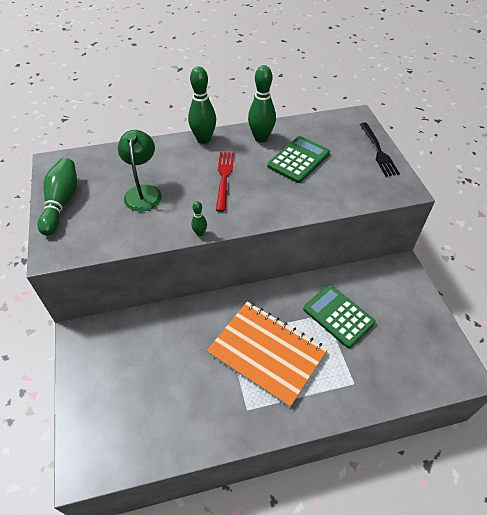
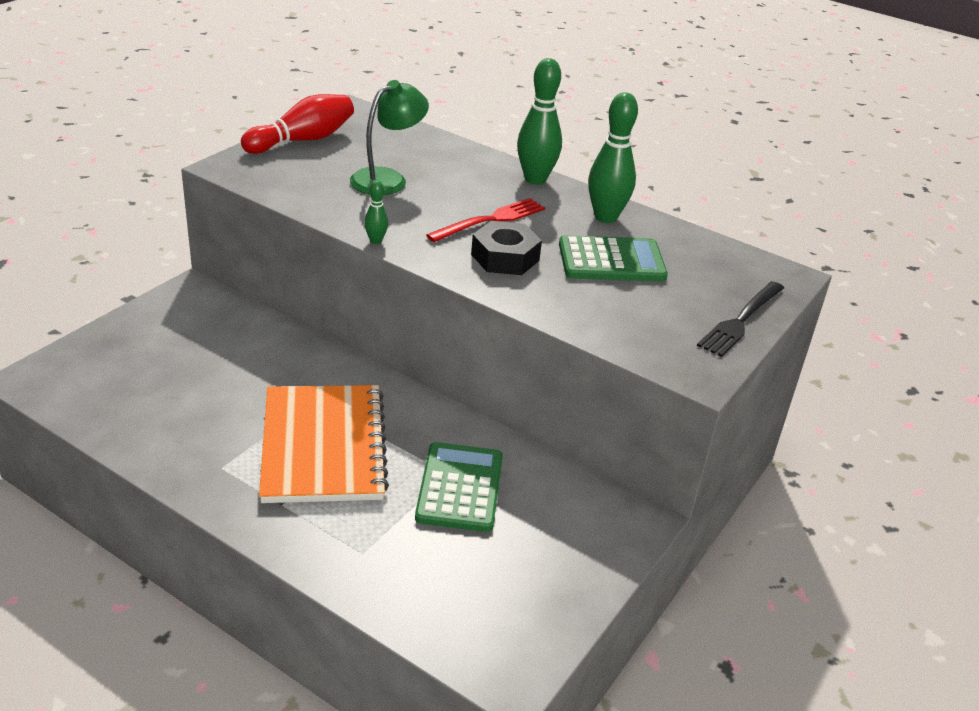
camera: 45 degrees right, 15 degrees down
(61, 203) = (302, 140): green bowling pin -> red bowling pin
(262, 193) = (505, 257): none -> black nut

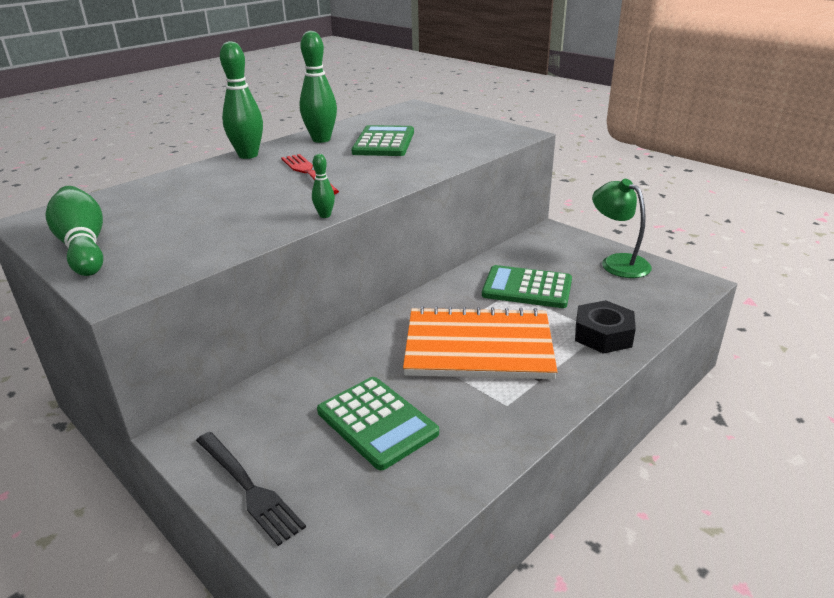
camera: 75 degrees left, 5 degrees down
(200, 385) = (376, 422): none -> green calculator
(302, 140) = (83, 247): red bowling pin -> green bowling pin
(387, 178) = (207, 208): green lamp -> green lamp (617, 262)
(505, 257) = (369, 171): black nut -> black nut (603, 335)
(740, 321) = (463, 120): black fork -> black fork (249, 488)

